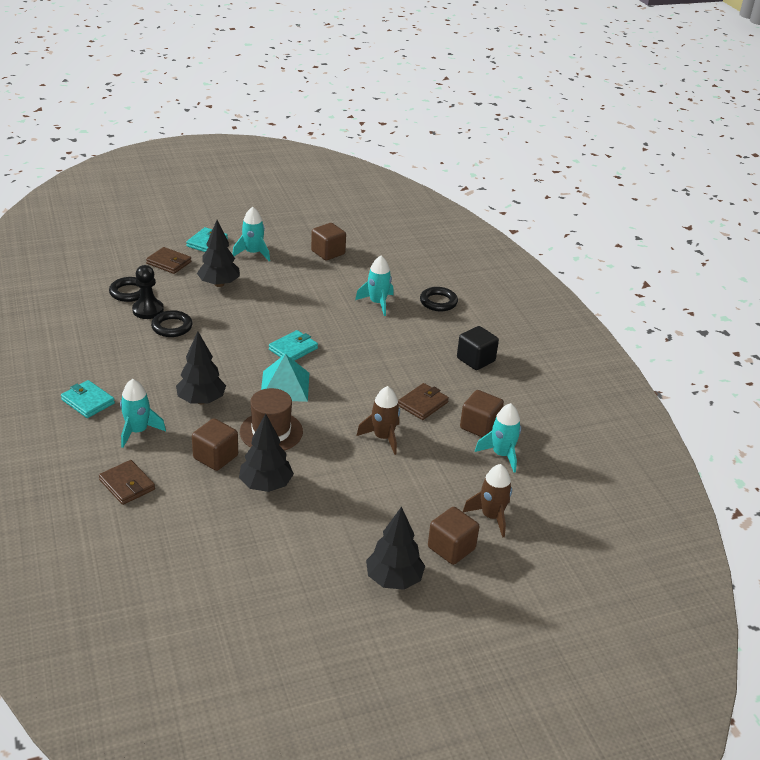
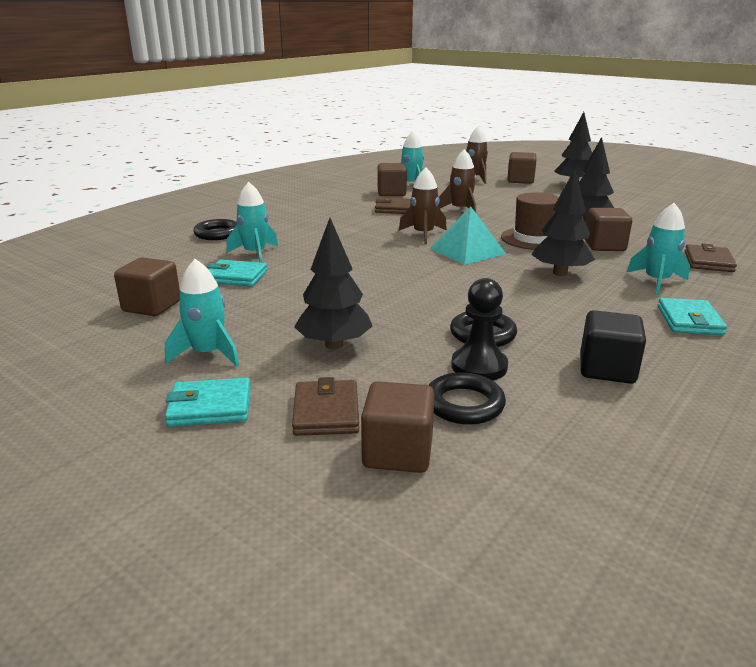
camera: 120 degrees left, 10 degrees down
(124, 266) = (398, 452): none -> brown cube
(293, 349) = (405, 264): turquoise wallet -> turquoise wallet (235, 277)
(341, 385) = (423, 234): none -> brown rocket
(475, 360) = (303, 207): black cube -> black cube (607, 369)

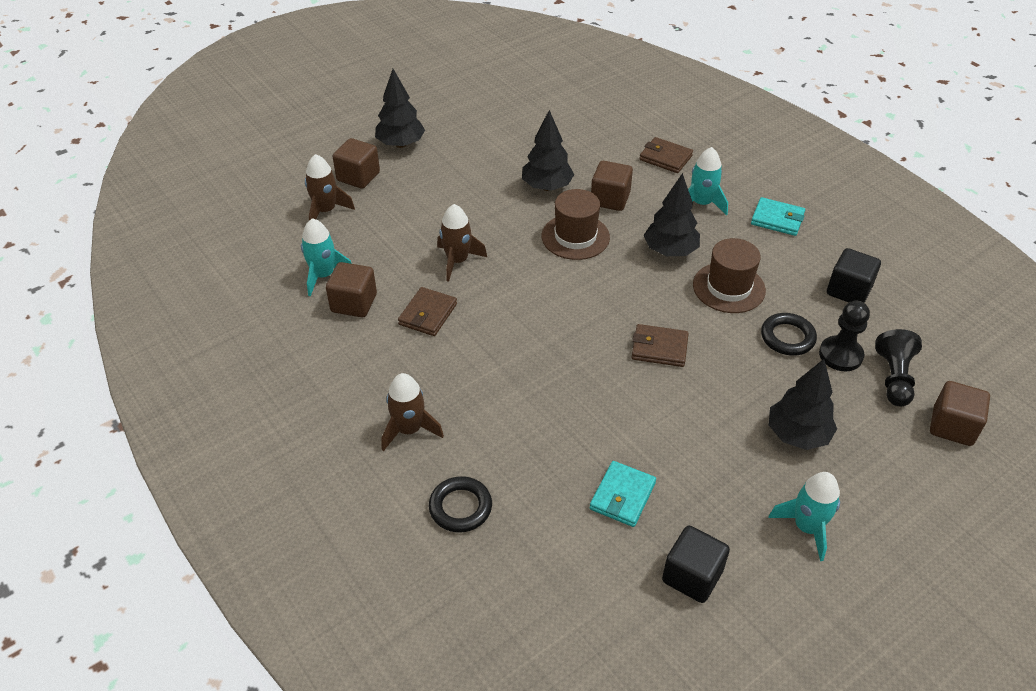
camera: 75 degrees left, 20 degrees up
(152, 306) = (692, 576): brown cube -> black cube
(210, 407) = (896, 528): turquoise wallet -> none
(255, 254) = (552, 472): turquoise rocket -> none
(326, 412) = (904, 456): brown wallet -> brown wallet (659, 348)
(423, 234) = (533, 313): brown rocket -> brown rocket (409, 430)
(464, 404) = (894, 378): black ring -> black pawn
(467, 251) = (595, 293): turquoise pyramid -> none
(534, 301) = (728, 287): none -> brown hat

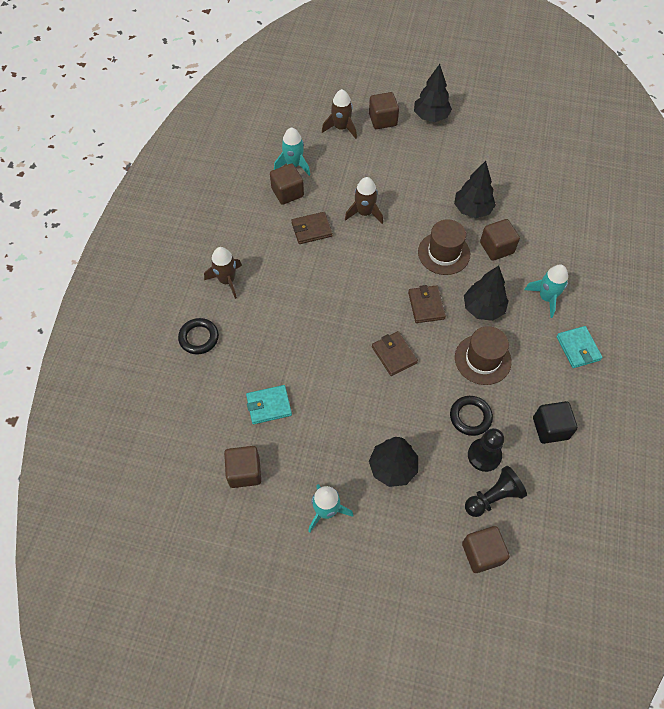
camera: 50 degrees right, 15 degrees up
(665, 158) = (570, 250): brown wallet -> brown wallet (426, 305)
(692, 576) = (244, 472): black cube -> brown cube

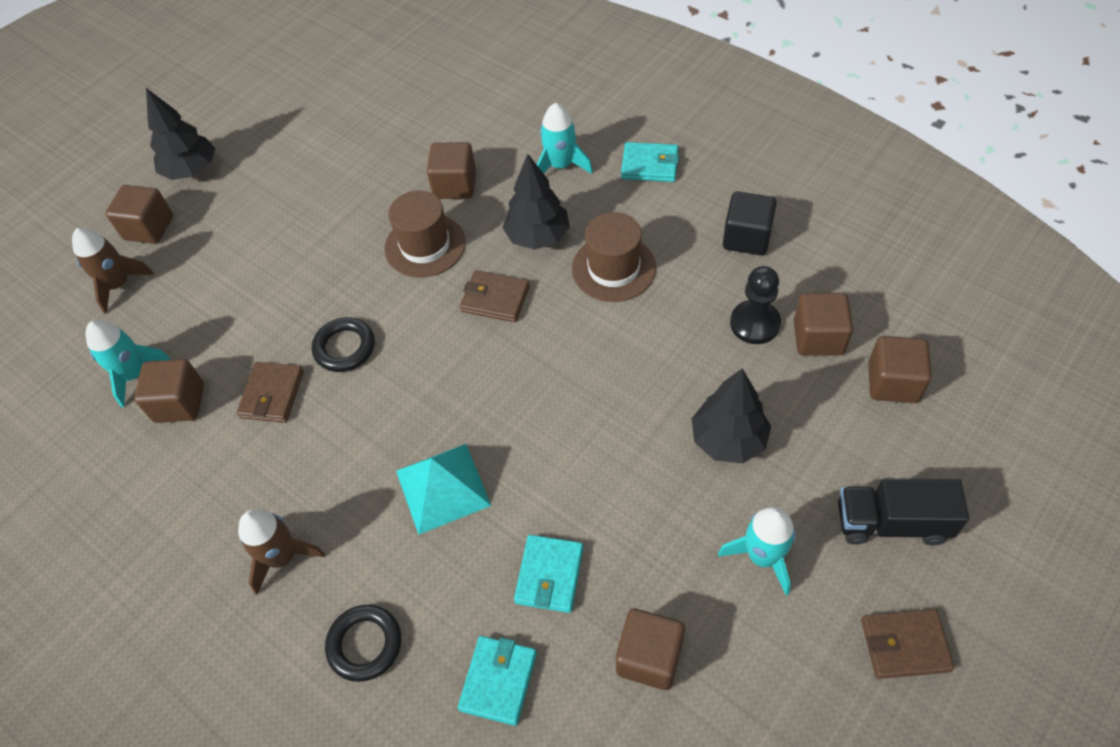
camera: 60 degrees left, 5 degrees down
(204, 405) = (498, 681): none -> turquoise wallet
(295, 333) = (442, 488): none -> turquoise pyramid
(364, 213) = (293, 313): brown rocket -> none
(380, 579) = (892, 523): none -> black truck
(394, 355) = (551, 368): brown wallet -> brown wallet (904, 645)
(470, 417) = (692, 316): black ring -> black ring (344, 348)
(472, 209) = (378, 187): black tree -> none
(493, 497) = (818, 338): black pawn -> brown cube

